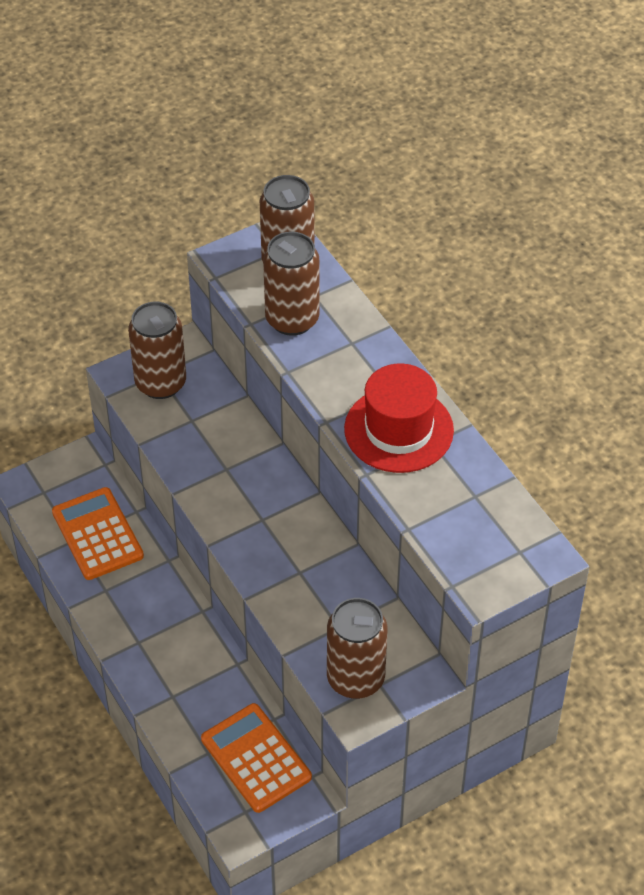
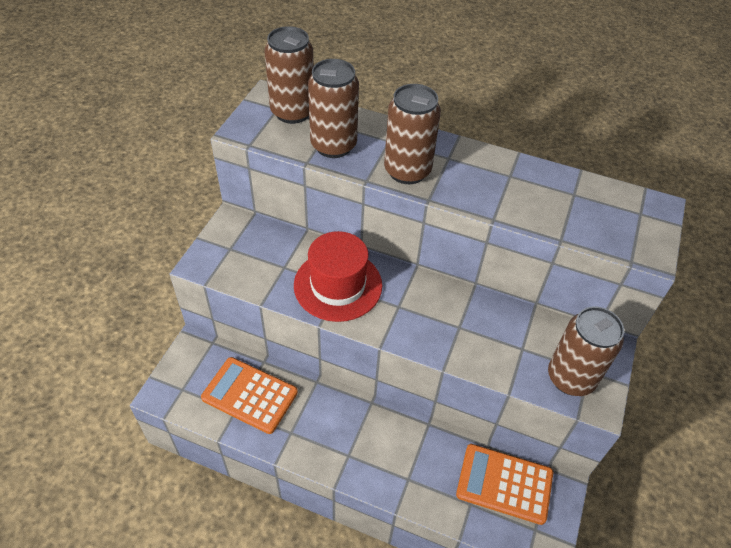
camera: 40 degrees left, 0 degrees up
(160, 383) = (238, 254): brown can -> brown can (407, 171)
(398, 430) = (481, 179): red hat -> red hat (338, 285)

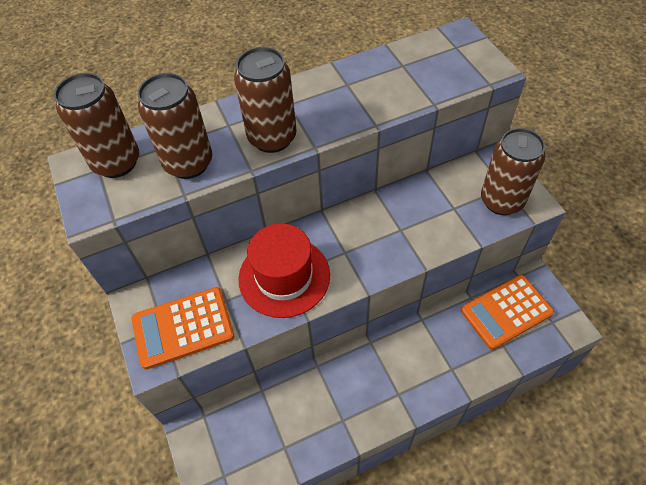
camera: 40 degrees left, 5 degrees up
(250, 395) = (281, 425): orange calculator -> orange calculator (183, 327)

